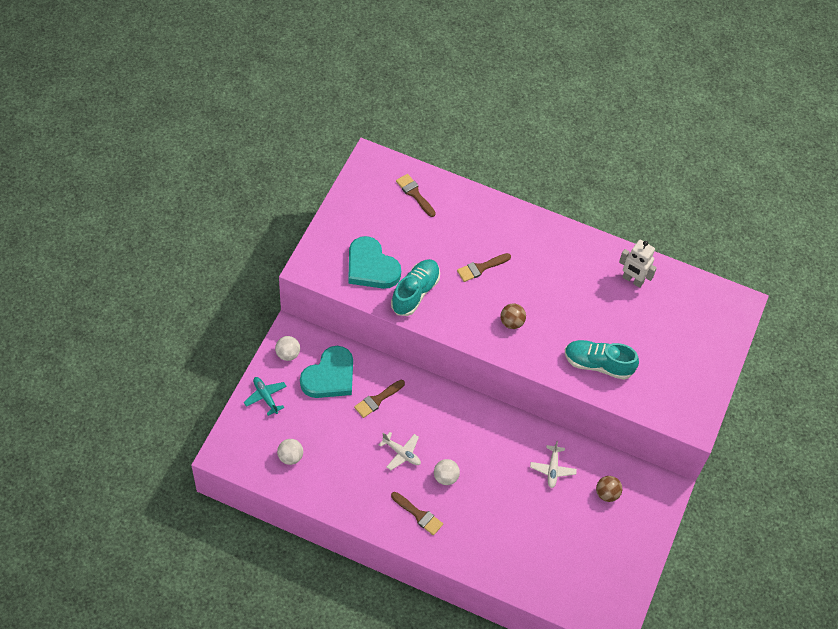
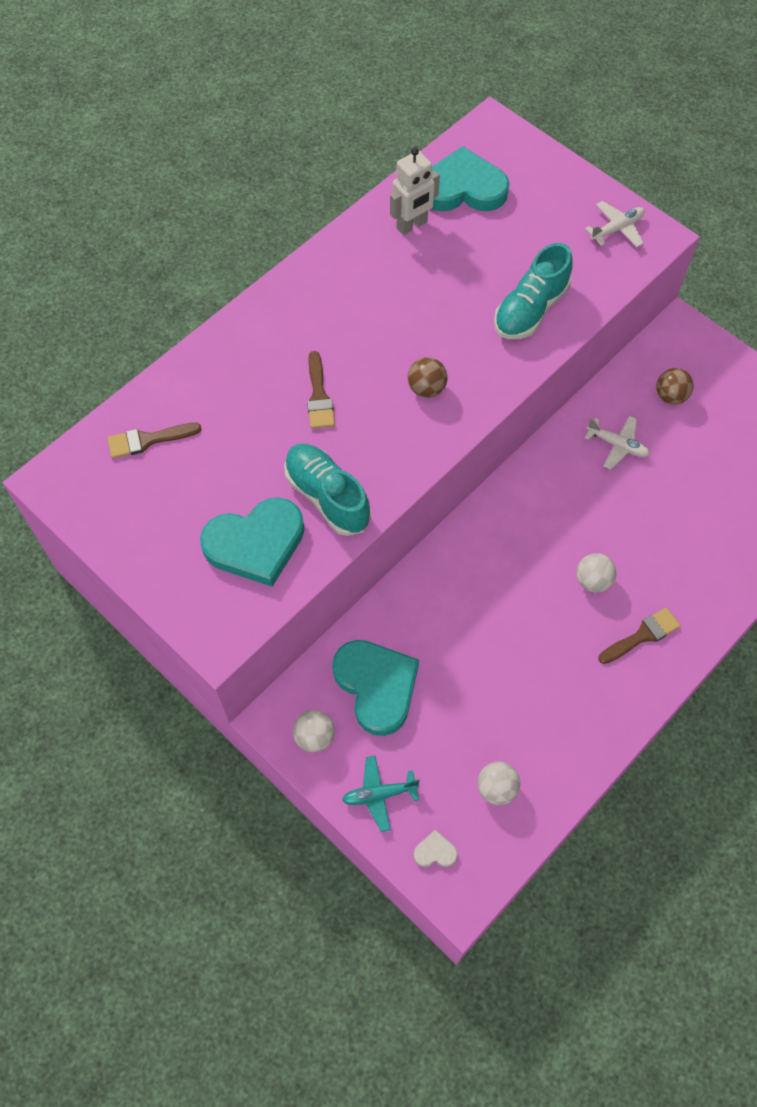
camera: 65 degrees left, 5 degrees up
(242, 435) = (435, 852): none -> white heart
(377, 400) = (439, 631): brown brush -> none
(401, 453) = (538, 626): white plane -> white plane (617, 229)
(678, 300) = (463, 188): none -> turquoise heart

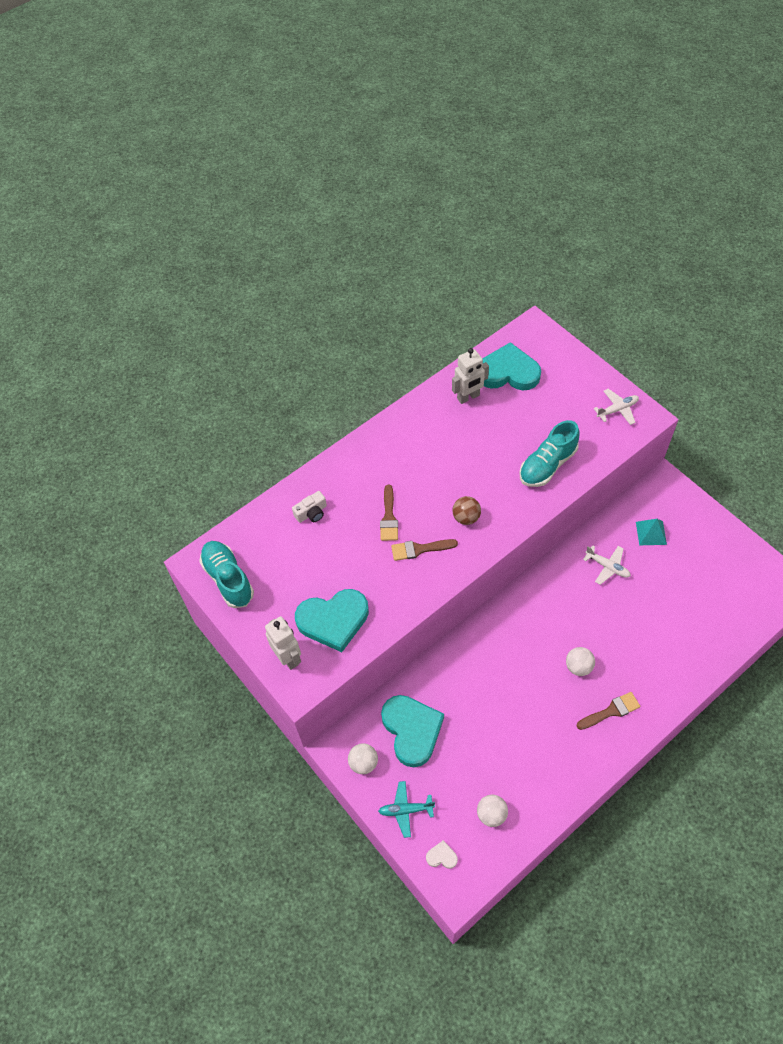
camera: 10 degrees right, 5 degrees down
(148, 440) = (266, 540): brown brush -> brown brush (419, 549)
(197, 600) = (288, 657): none -> white robot
(209, 398) = (311, 513): none -> white camera
(327, 496) = (387, 591): turquoise shoe -> turquoise shoe (228, 579)
(670, 396) = (651, 533): brown ball -> turquoise pyramid

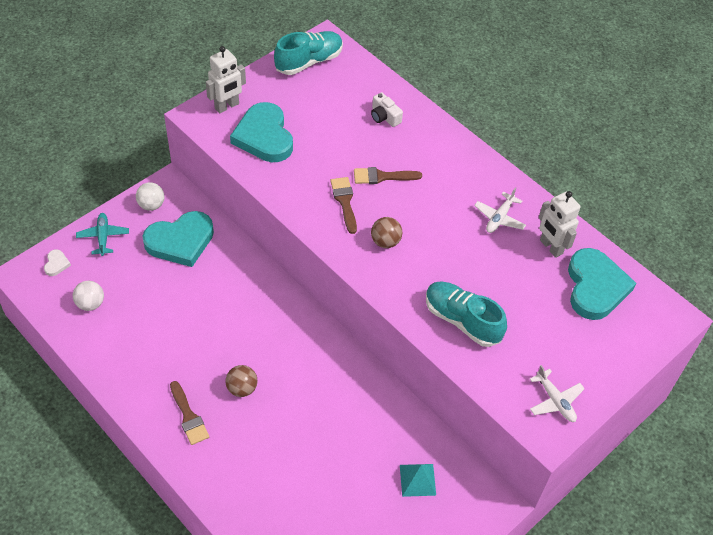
camera: 80 degrees right, 5 degrees down
(578, 666) = (242, 388): white ball -> brown ball
(607, 567) = (368, 427): white plane -> white plane (499, 218)

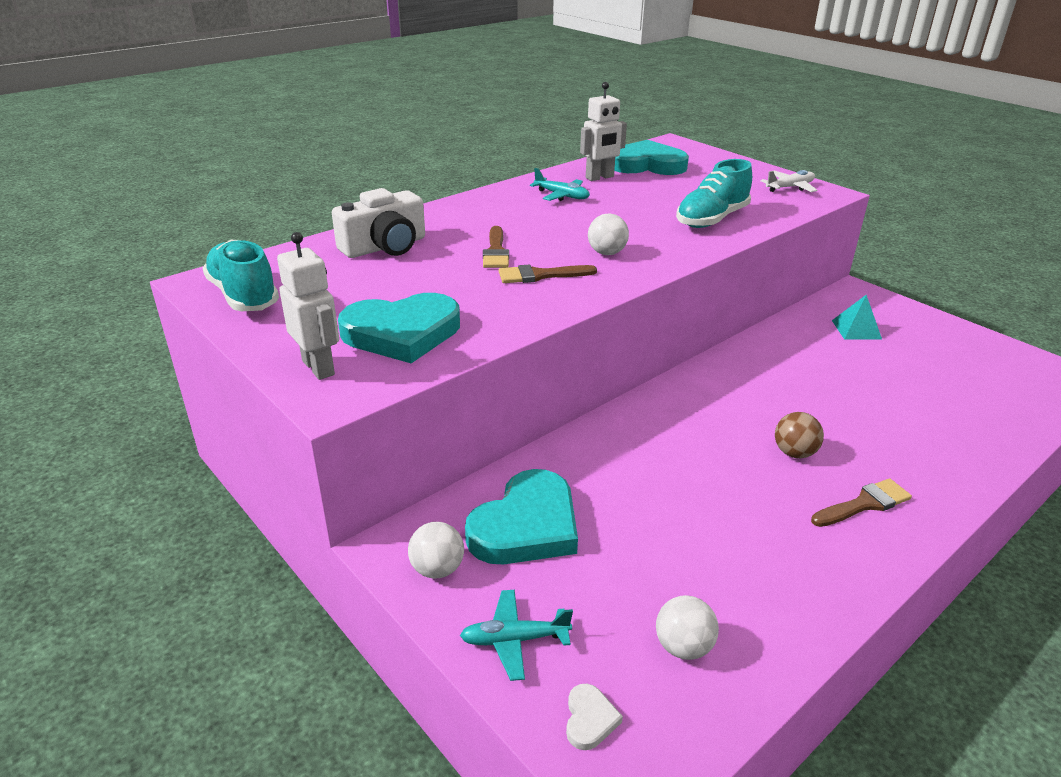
camera: 85 degrees left, 20 degrees down
(56, 264) = (589, 719): white heart -> white heart turned 90 degrees clockwise
(180, 241) = (526, 526): turquoise heart -> turquoise heart turned 60 degrees clockwise
(384, 117) = (385, 246): white camera -> white camera, size x1.81
(385, 242) = (606, 253): brown ball -> white ball
(499, 218) = (562, 196): white plane -> turquoise plane

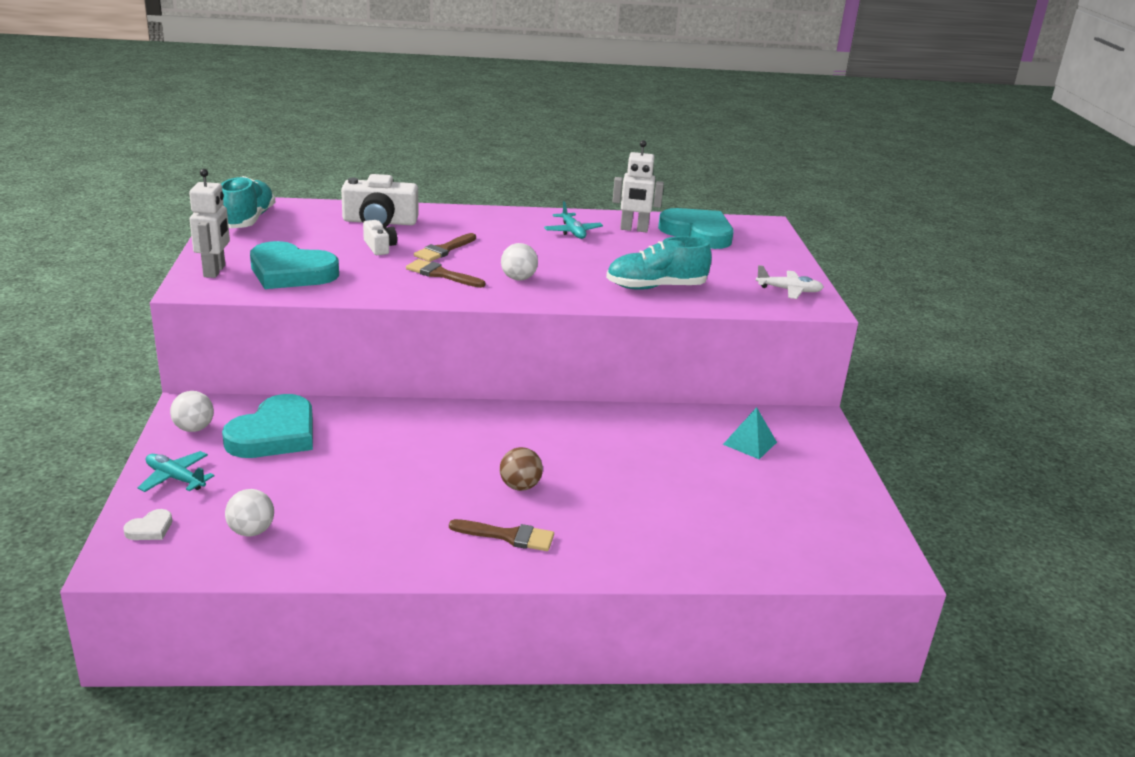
camera: 35 degrees right, 5 degrees down
(434, 271) = (379, 247): none -> white camera
(526, 526) = (275, 434): turquoise heart -> turquoise heart turned 45 degrees counterclockwise

